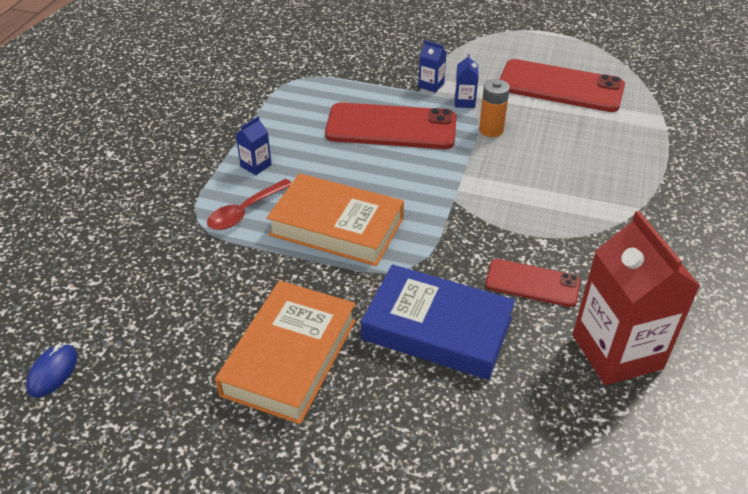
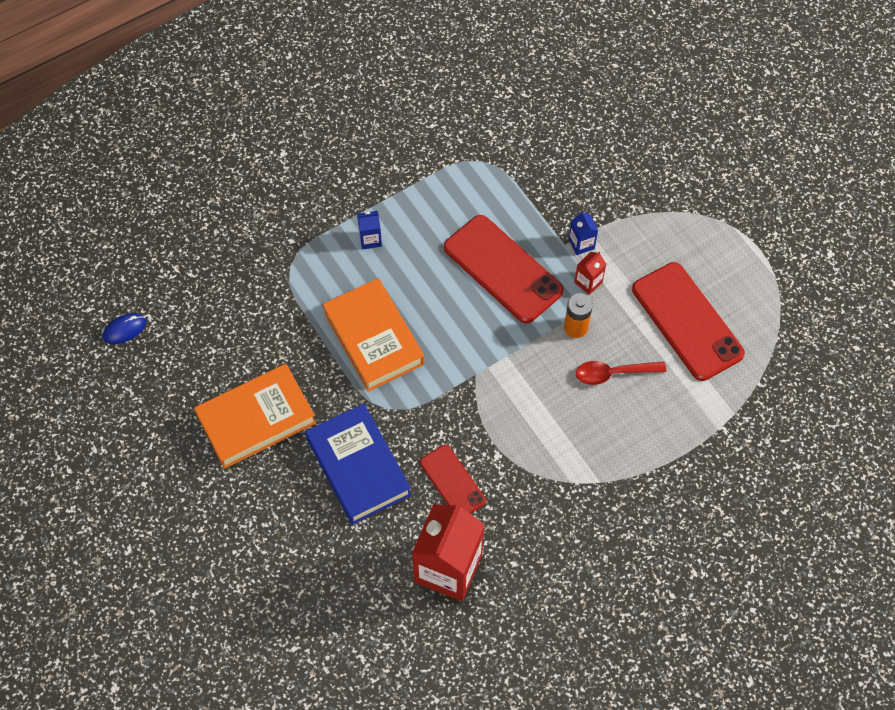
camera: 40 degrees right, 20 degrees up
(245, 211) = (327, 280): red spoon -> red spoon (613, 373)
(464, 102) = (588, 282): blue carton -> red carton

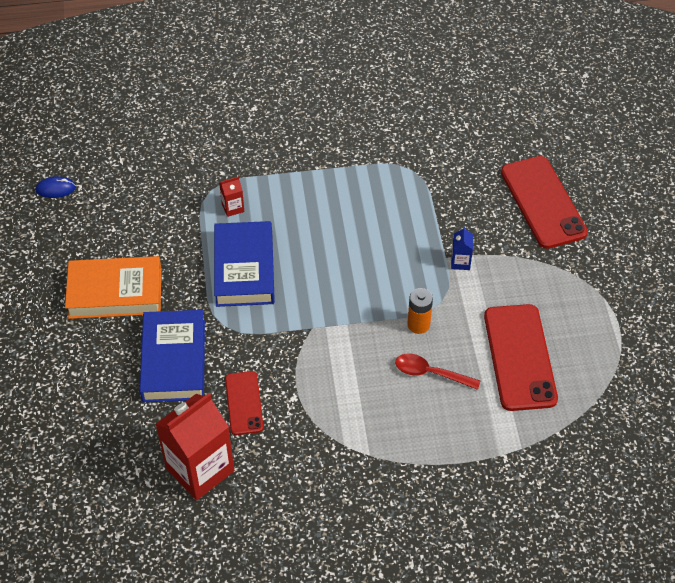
camera: 25 degrees right, 10 degrees down
(370, 239) = (285, 194): blue carton -> none
(374, 338) = (244, 269): orange book -> blue book
(503, 269) = (382, 257): red phone -> red phone (543, 202)
(588, 282) = (449, 293): red carton -> red carton (233, 208)

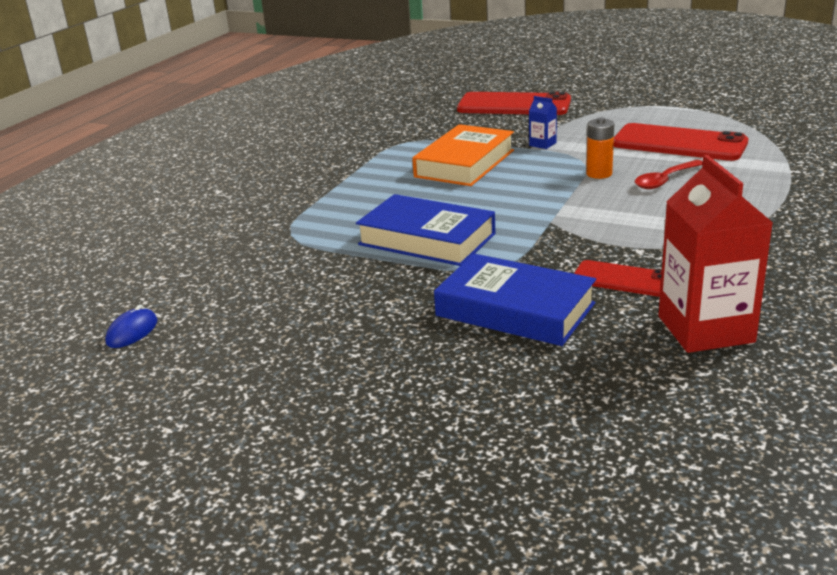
camera: 55 degrees left, 25 degrees down
(115, 292) = (361, 326): orange book -> orange book (464, 163)
(233, 208) = (333, 228): red carton -> none

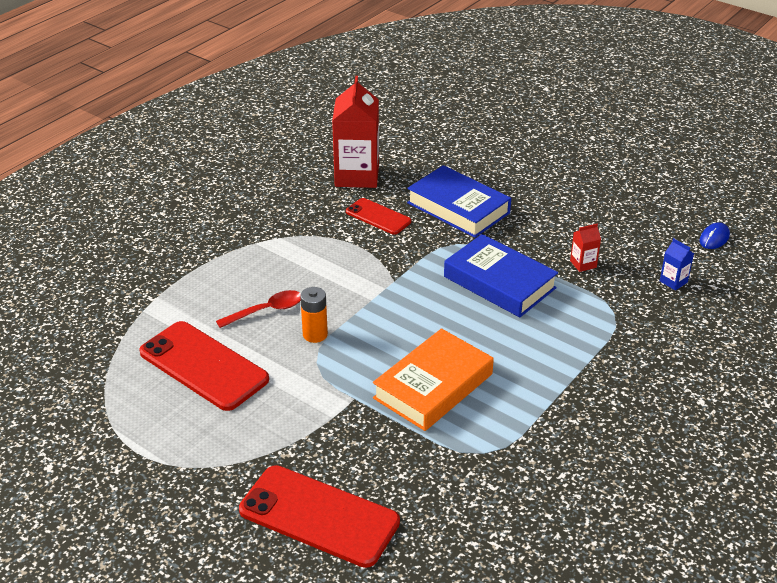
camera: 170 degrees left, 10 degrees up
(325, 272) = (583, 264): none -> red carton
(542, 144) = (336, 403): blue carton -> blue carton (673, 281)

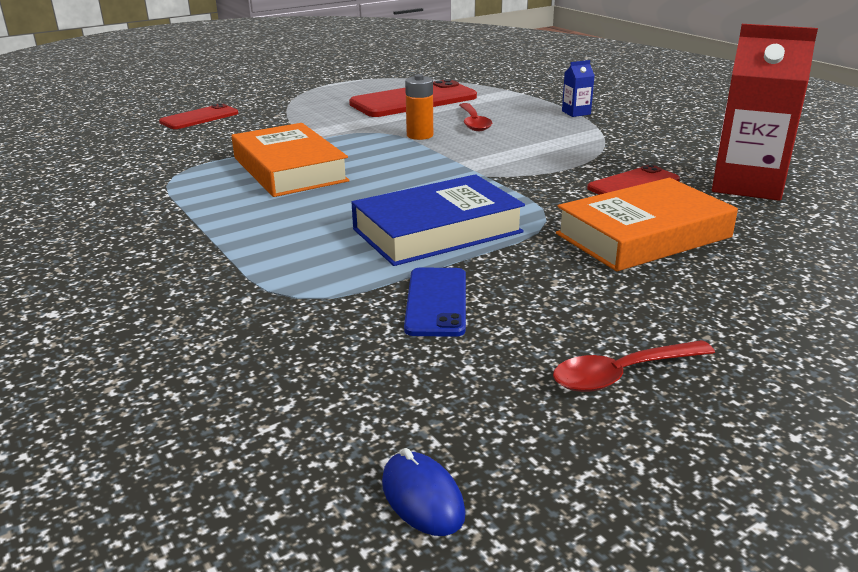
camera: 110 degrees right, 10 degrees down
(319, 516) = (199, 118): red phone -> red phone, size x0.57
(458, 208) = (643, 235): blue book -> orange book
(583, 264) = (436, 302): red carton -> blue phone
(603, 204) = (622, 374): none -> red spoon
(673, 281) = (320, 380): blue carton -> blue carton (576, 113)

